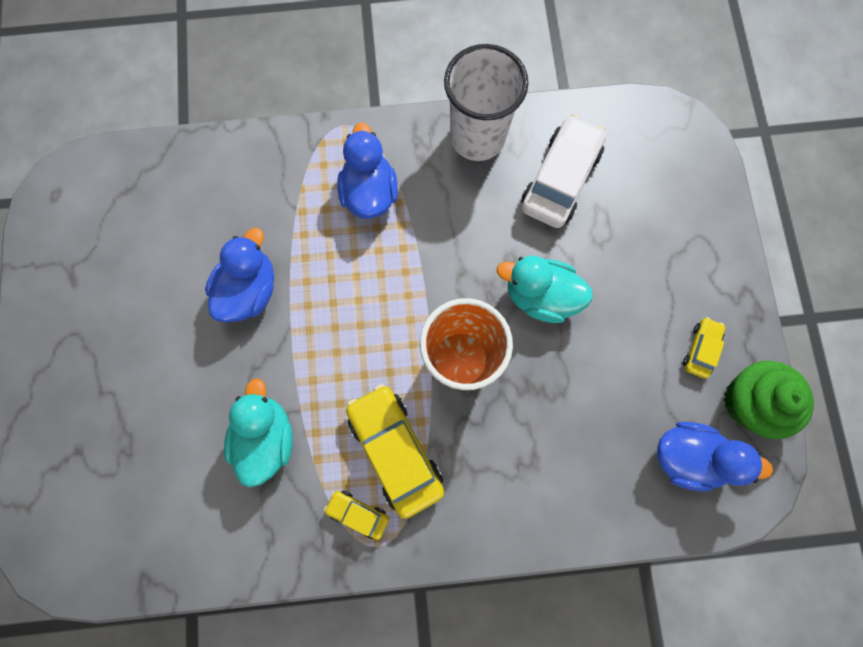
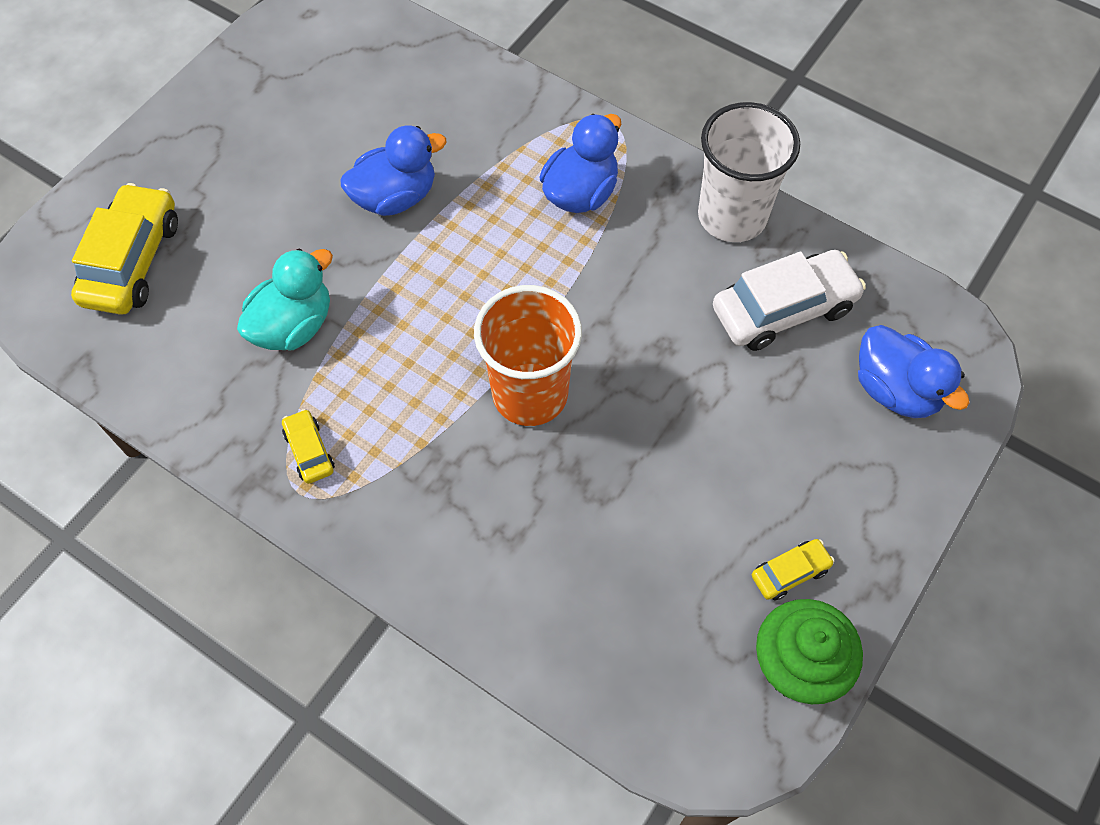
camera: 40 degrees right, 15 degrees down
(395, 450) = (394, 425): yellow car -> yellow car (132, 261)
(540, 296) = (663, 397): turquoise duck -> none
(687, 456) = (679, 661): blue duck -> blue duck (895, 390)

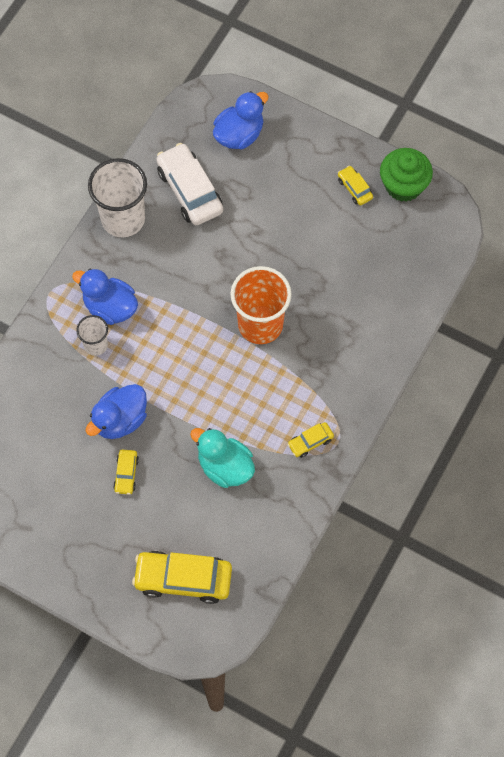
camera: 95 degrees left, 5 degrees up
(310, 200) = (126, 474): none -> yellow car
(395, 197) = (120, 420): blue duck -> blue duck turned 105 degrees counterclockwise
(520, 173) = (96, 345): none -> white cup

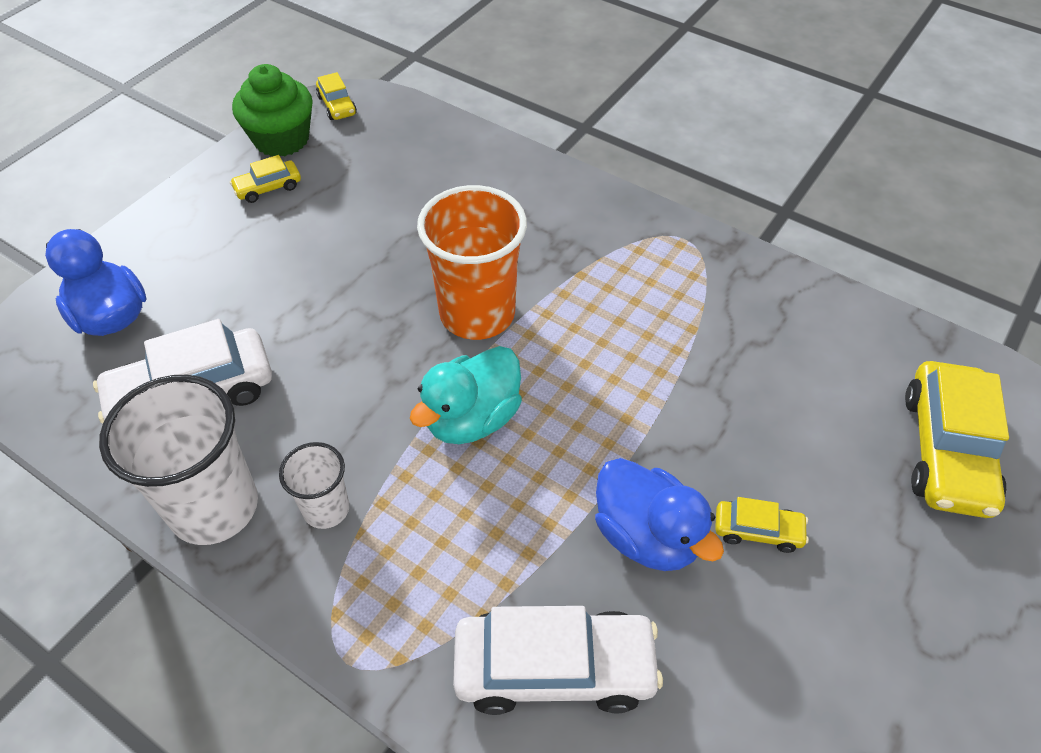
camera: 85 degrees left, 15 degrees down
(50, 380) = (554, 668): none -> white car
(96, 345) = (483, 572): white cup -> white cup (326, 509)
(110, 307) = (403, 541): blue duck -> none
(225, 466) = (732, 378): turquoise duck -> turquoise duck (472, 418)
(310, 442) = (684, 268): yellow car -> yellow car (337, 105)

